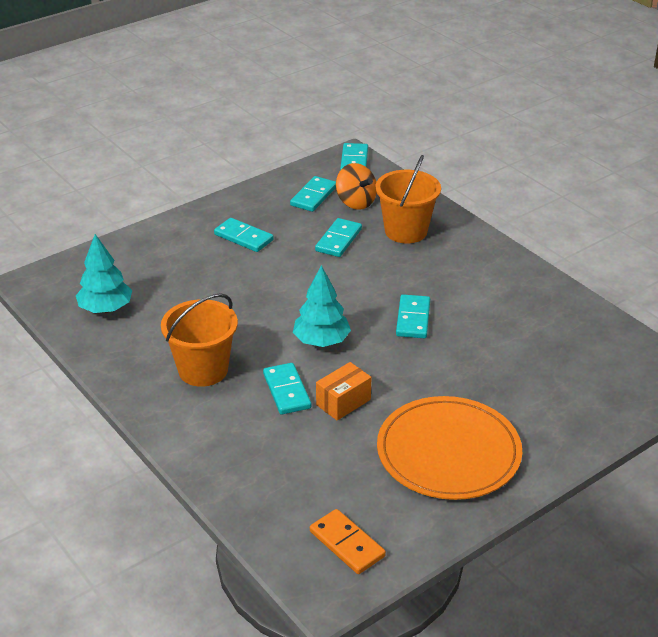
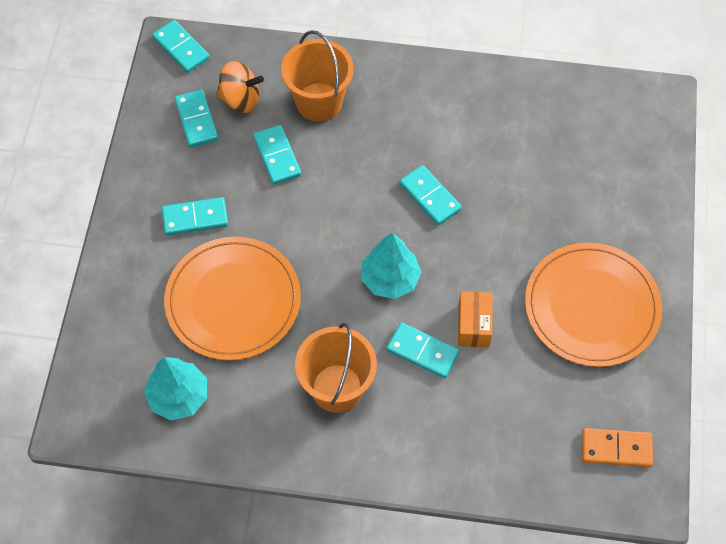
camera: 45 degrees left, 25 degrees up
(206, 287) = (233, 301): none -> orange plate

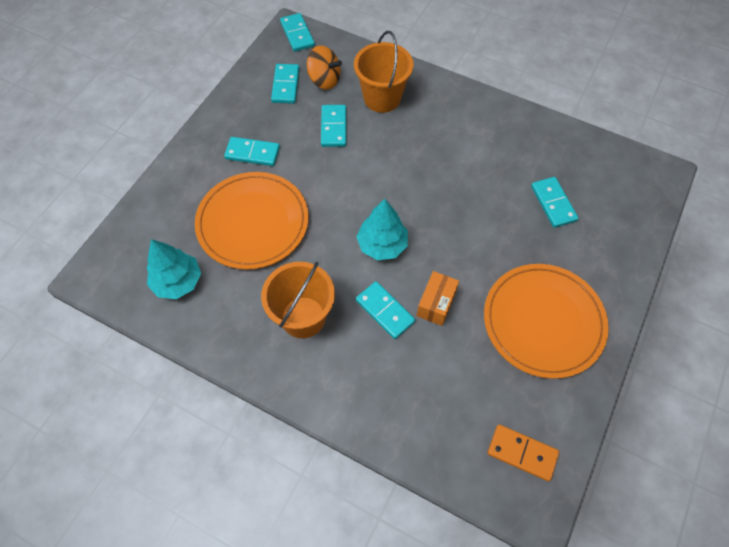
camera: 20 degrees right, 0 degrees up
(430, 196) = (440, 191): turquoise domino -> turquoise domino (553, 203)

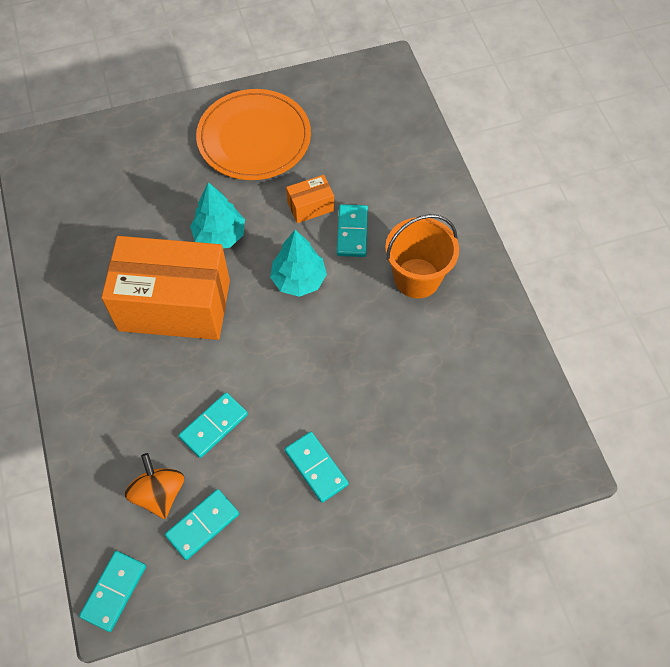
camera: 135 degrees left, 0 degrees up
(178, 281) = (493, 392): turquoise tree -> turquoise tree (219, 235)
(253, 222) = (383, 392): orange plate -> none
(382, 98) = (133, 417): orange bucket -> none
(437, 165) = (174, 305): none -> orange box
(522, 453) = (362, 91): orange domino -> none
(553, 203) = (134, 198): turquoise domino -> none

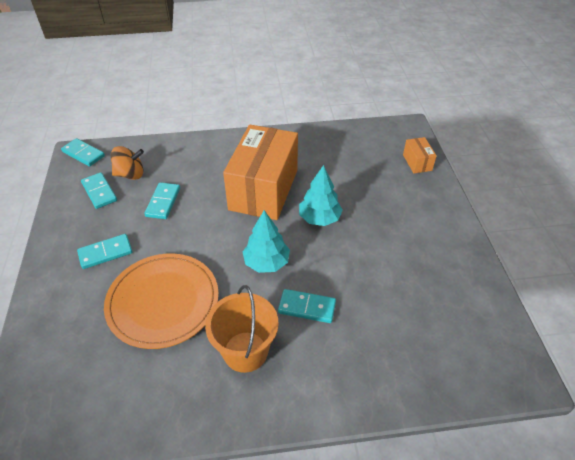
camera: 100 degrees right, 15 degrees down
(213, 426) = (163, 202): turquoise domino -> turquoise domino turned 45 degrees clockwise
(254, 138) = (419, 249): orange plate -> orange plate (163, 302)
(310, 206) = (339, 280): orange box -> orange box (417, 162)

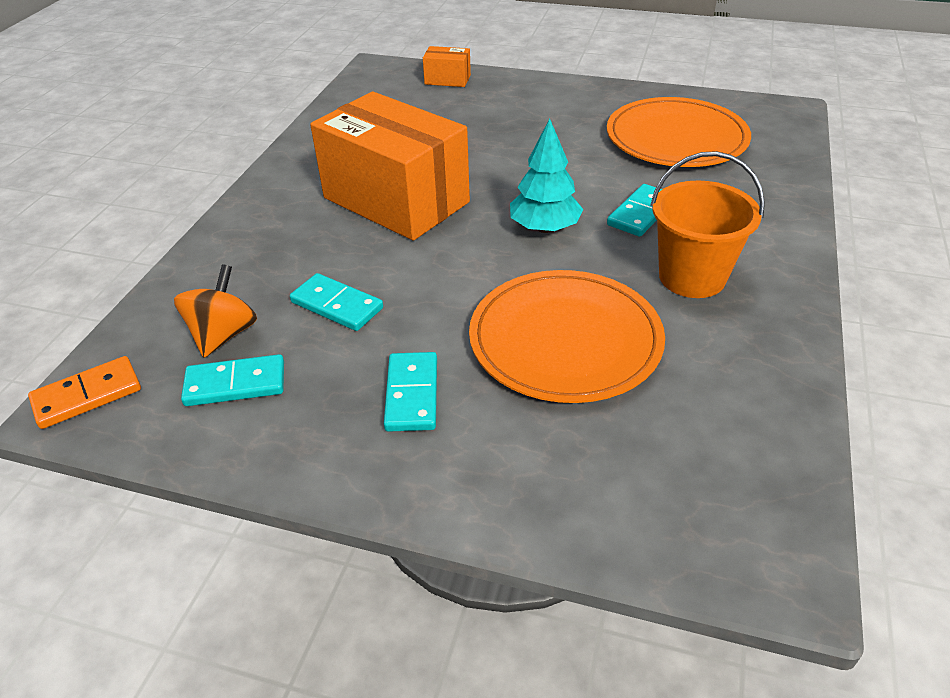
camera: 65 degrees left, 5 degrees down
(83, 154) = (87, 395): turquoise domino -> orange domino
(319, 218) = (491, 168): turquoise tree -> none
(421, 306) = (676, 138): none -> orange plate

